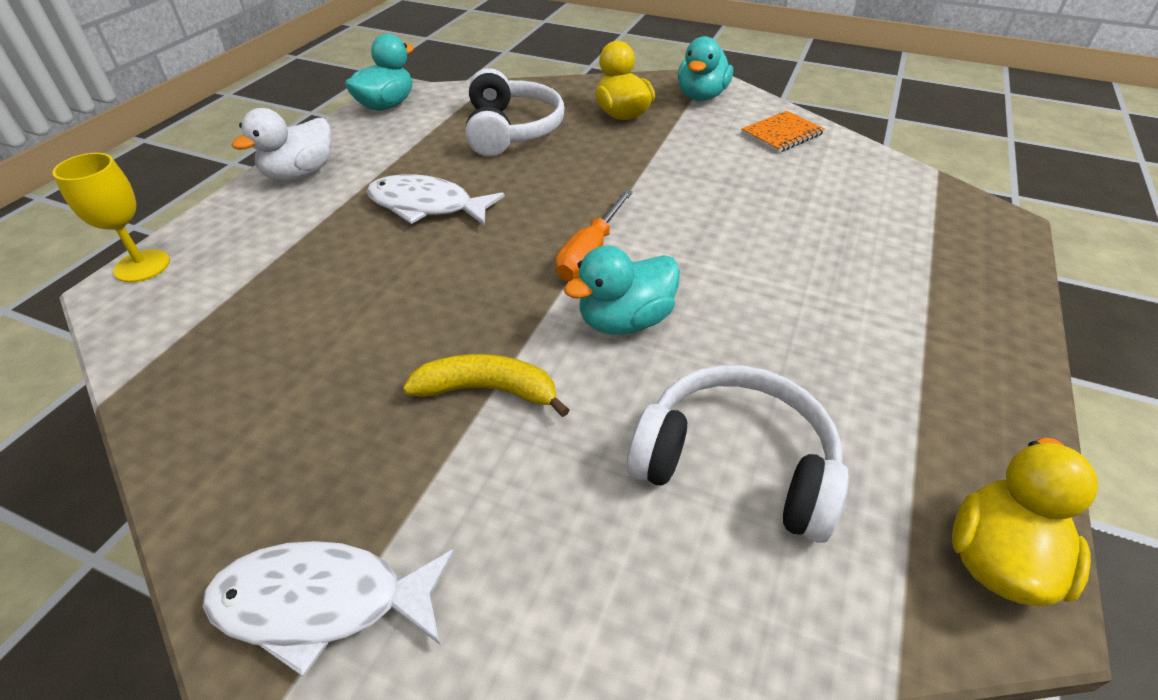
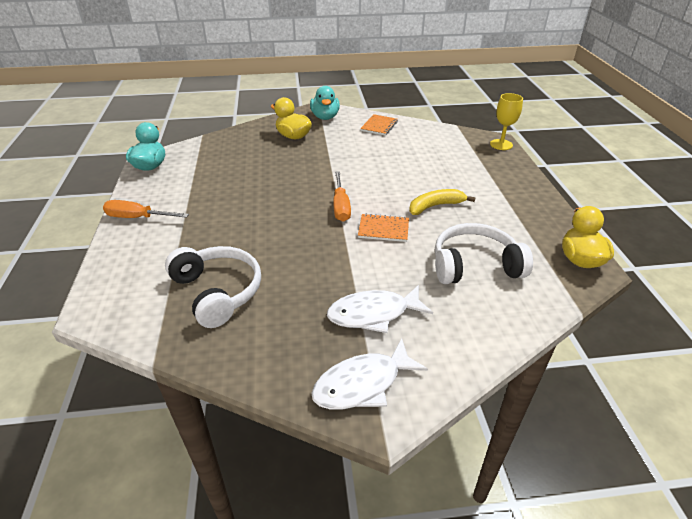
camera: 30 degrees left, 5 degrees down
(142, 266) = (93, 296): yellow goblet -> yellow goblet (501, 144)
(300, 174) = (138, 218): white duck -> orange screwdriver
(426, 206) = (234, 211): white fish -> white fish (373, 314)
(488, 390) = (351, 279): yellow banana -> yellow banana (435, 206)
(511, 130) = (241, 160): white headphones -> white headphones (218, 292)
(624, 321) = (383, 229): turquoise duck -> orange notebook

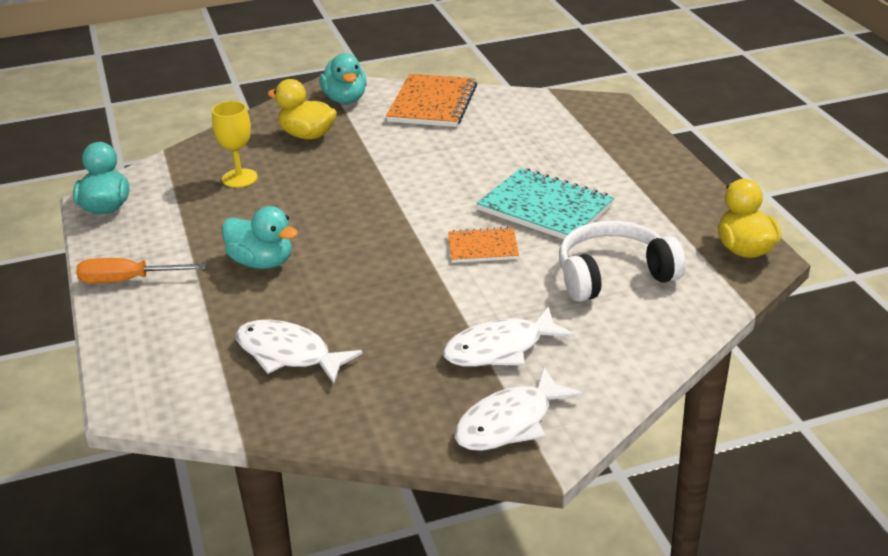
camera: 10 degrees left, 5 degrees down
(218, 292) = (288, 354): white headphones -> white fish
(229, 218) = (262, 262): none -> turquoise duck
(341, 206) = (414, 226): orange screwdriver -> none
(379, 126) = (432, 104): orange notebook -> orange notebook, size x1.73
(435, 206) = (545, 208): yellow banana -> turquoise notebook
(501, 144) = (617, 110): yellow goblet -> yellow goblet (239, 178)

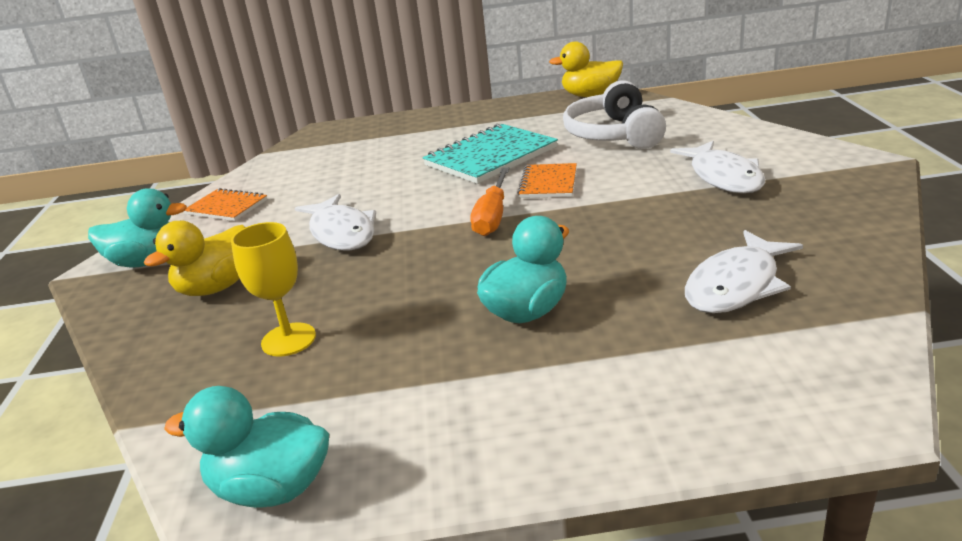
camera: 75 degrees left, 5 degrees down
(127, 280) = (532, 439): orange screwdriver -> orange screwdriver (493, 216)
(432, 104) = (226, 207): orange notebook -> orange notebook, size x0.58
(510, 423) = (836, 174): white fish -> white fish (342, 233)

